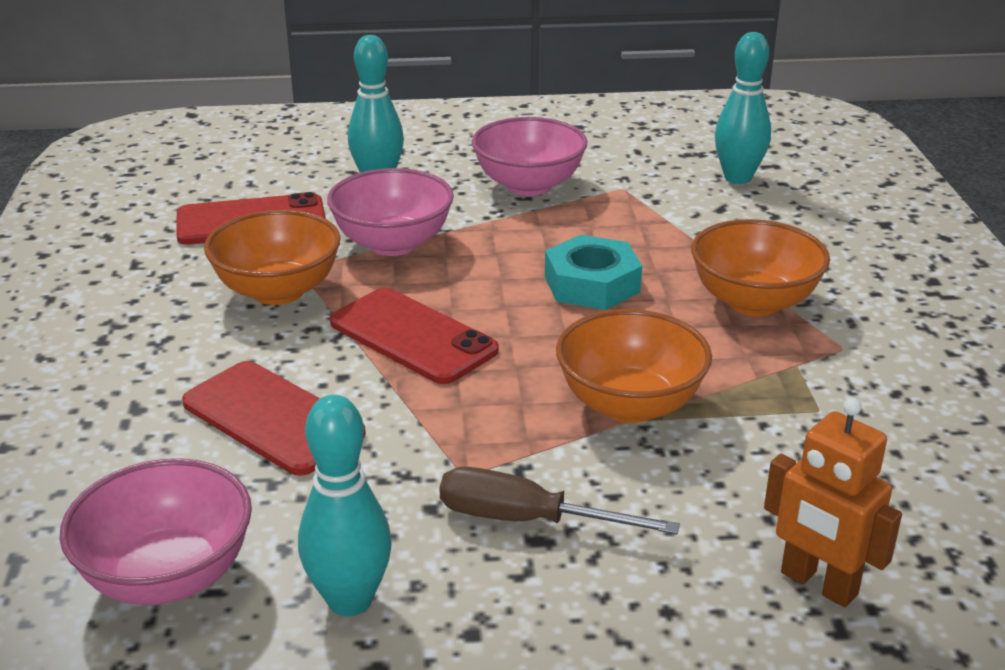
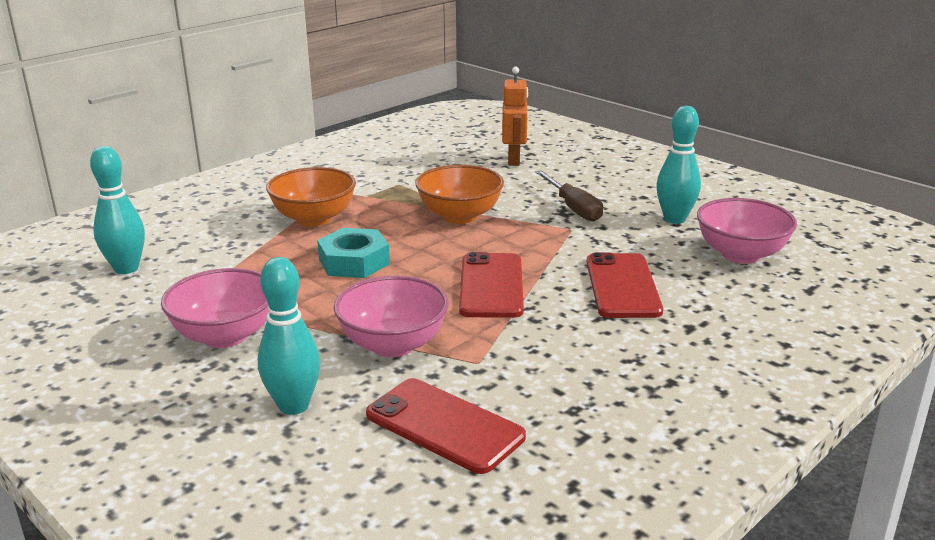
camera: 130 degrees left, 5 degrees down
(278, 291) = (517, 353): orange bowl -> none

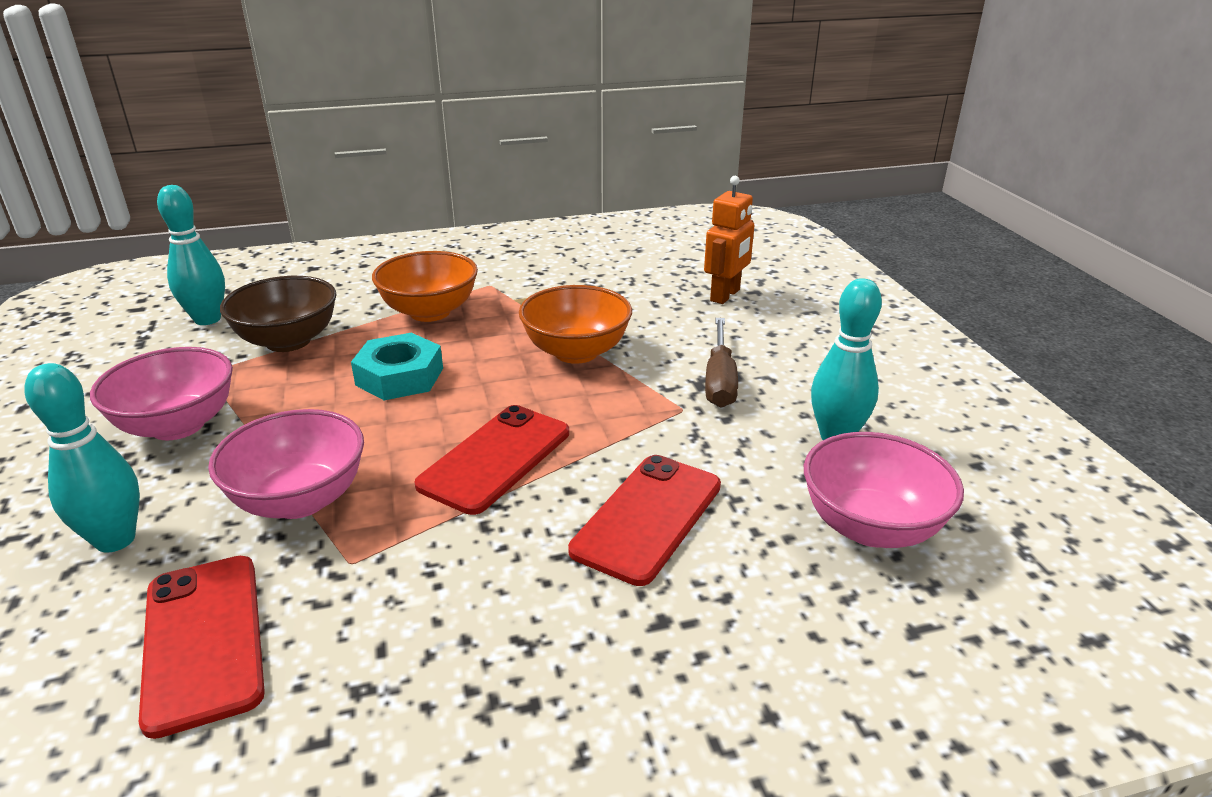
camera: 30 degrees right, 5 degrees up
(226, 264) = (288, 341): none -> brown bowl

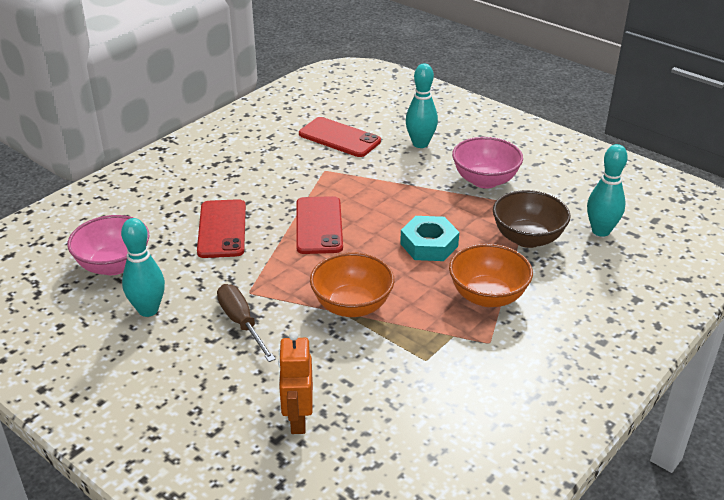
camera: 145 degrees right, 5 degrees up
(300, 500) = (377, 178): pink bowl -> none

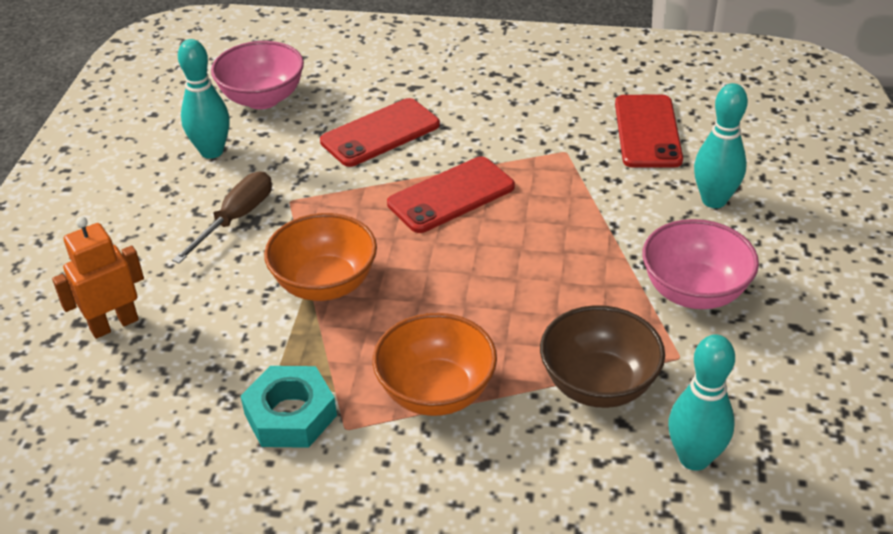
camera: 60 degrees right, 5 degrees up
(429, 245) = (496, 298): turquoise nut -> turquoise nut (290, 415)

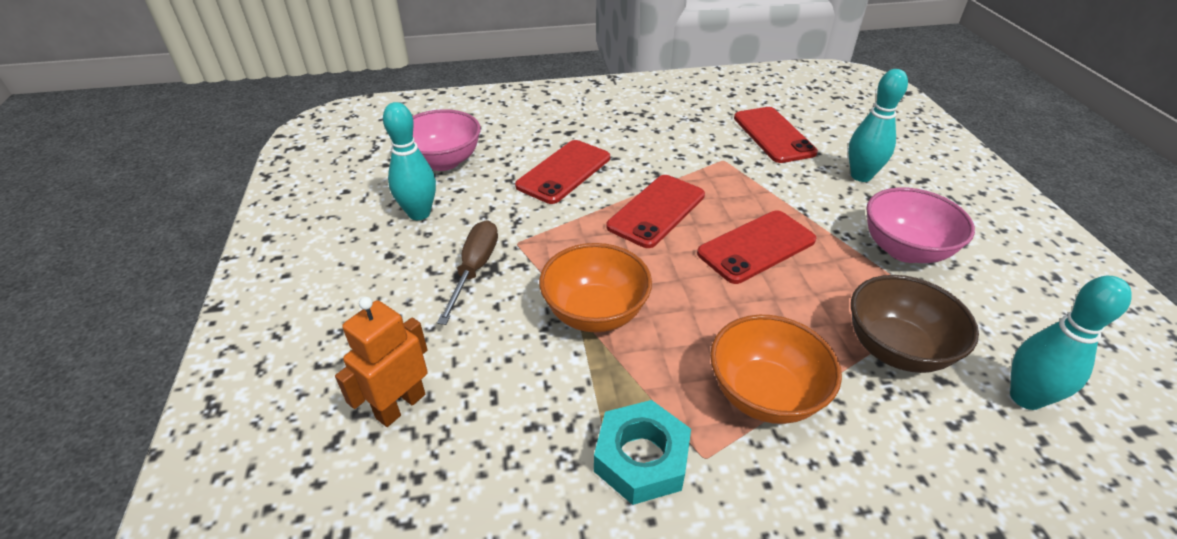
camera: 20 degrees left, 0 degrees up
(531, 254) = (756, 246): none -> red phone

